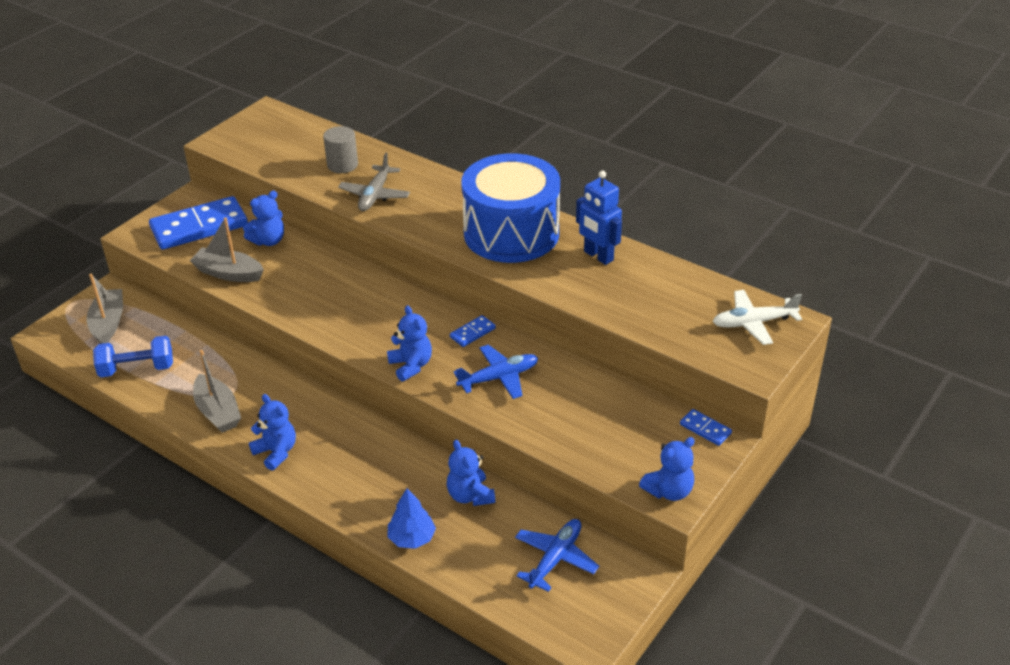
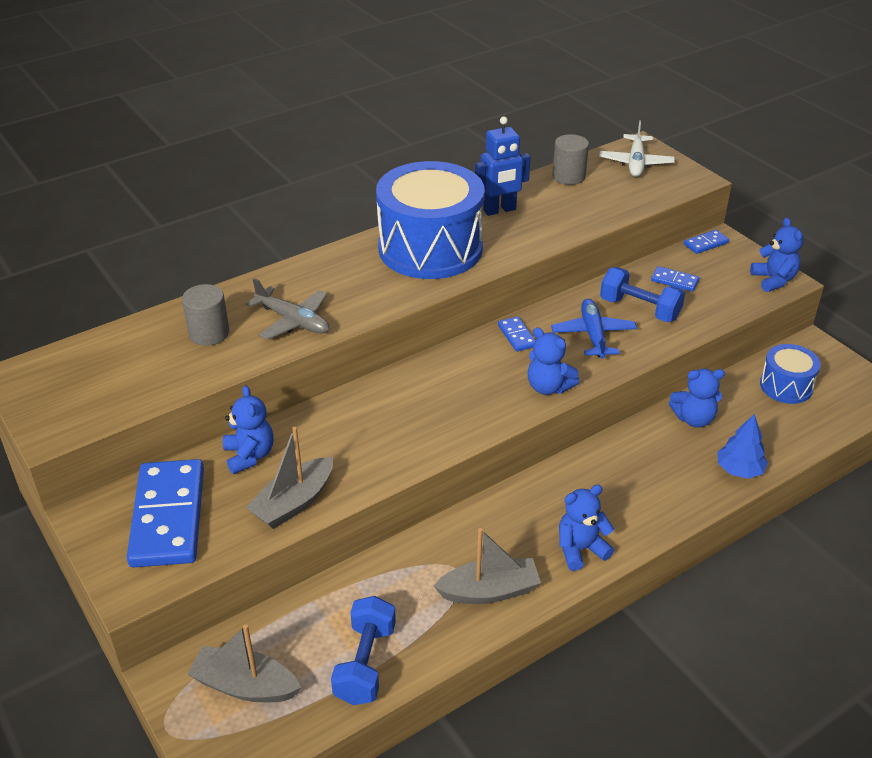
camera: 70 degrees left, 0 degrees up
(411, 366) = (548, 387): blue teddy bear -> blue teddy bear turned 135 degrees counterclockwise
(555, 558) = (786, 386): blue plane -> blue drum
(556, 400) = (639, 309): none -> blue dumbbell
(619, 416) = (674, 281): none -> blue domino
(690, 284) = (568, 176): none -> grey cylinder

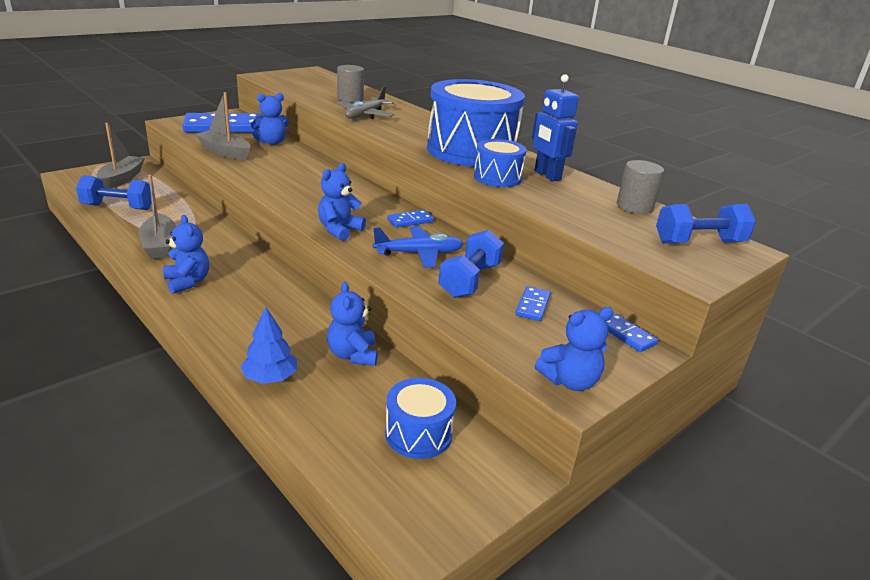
camera: 80 degrees right, 10 degrees down
(512, 241) = (497, 177): none -> blue drum
(636, 163) = (699, 242): white plane -> blue dumbbell

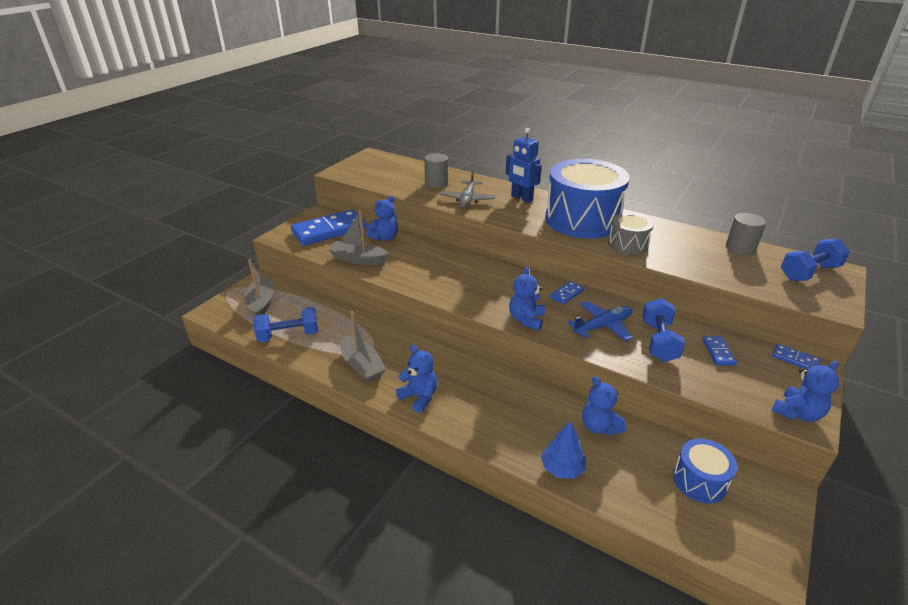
camera: 15 degrees left, 5 degrees up
(497, 177) = (628, 244): blue drum -> grey drum
(547, 175) = (657, 232): blue robot -> blue robot (521, 198)

